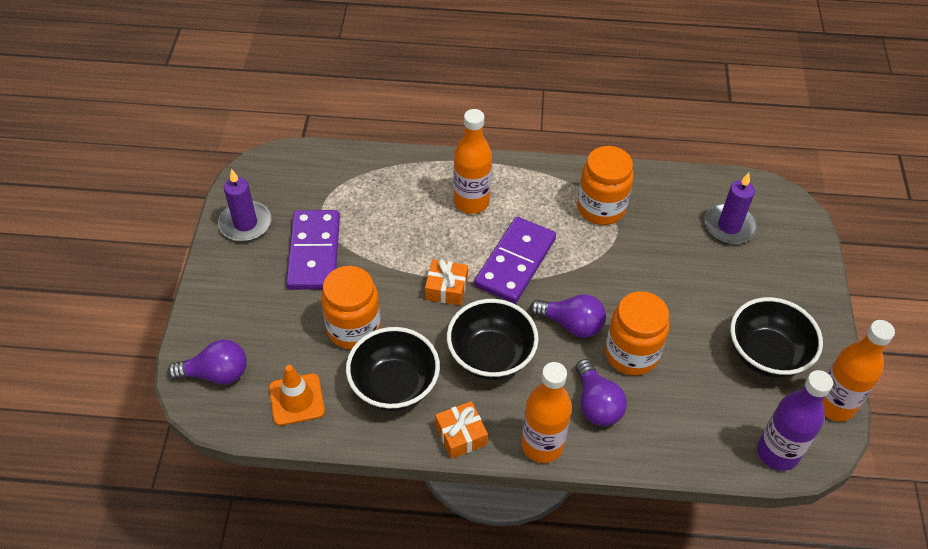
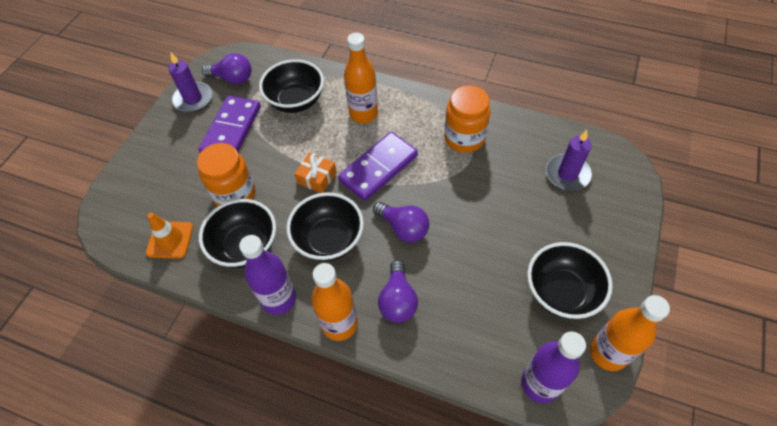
camera: 20 degrees right, 5 degrees up
(216, 374) = (123, 206): purple light bulb -> purple light bulb (233, 78)
(381, 202) = (296, 101): none -> black bowl
(461, 435) = (279, 299): orange gift -> purple bottle
(631, 354) = (443, 264): orange jar -> none

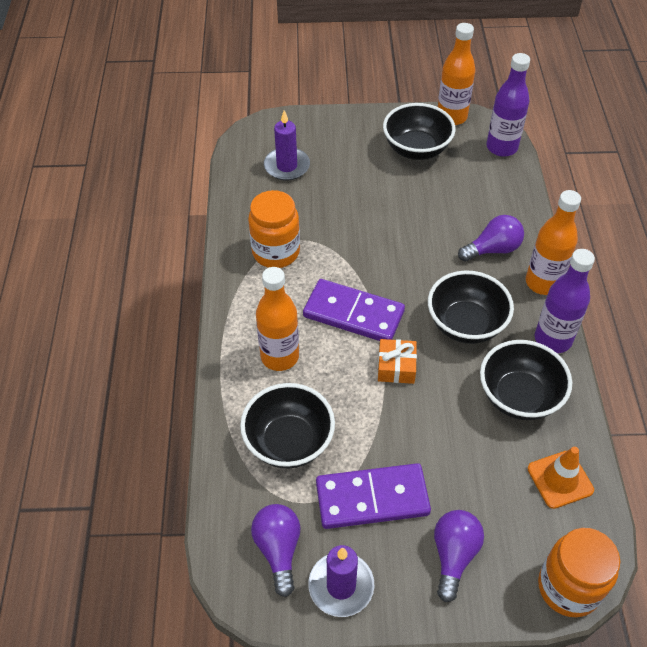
camera: 115 degrees left, 5 degrees down
(235, 194) = (463, 442): orange jar -> orange jar (568, 587)
(403, 228) = (416, 269): purple light bulb -> purple light bulb (453, 555)

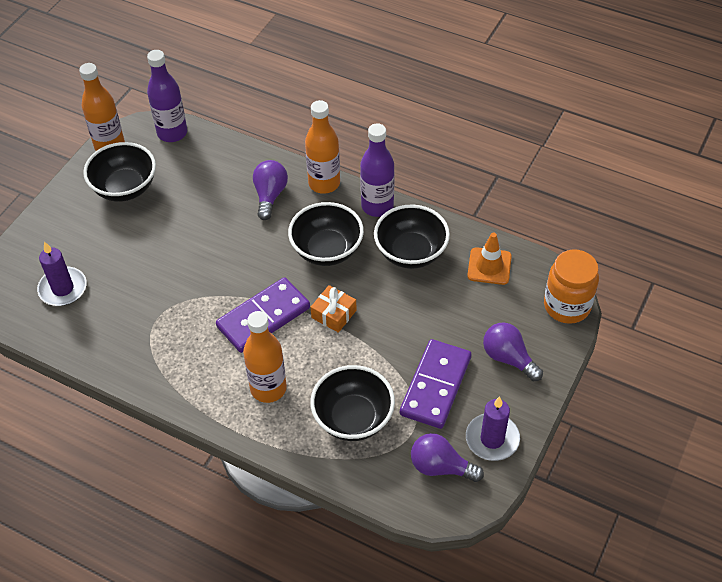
camera: 60 degrees left, 0 degrees up
(276, 252) = (156, 342): orange jar -> none

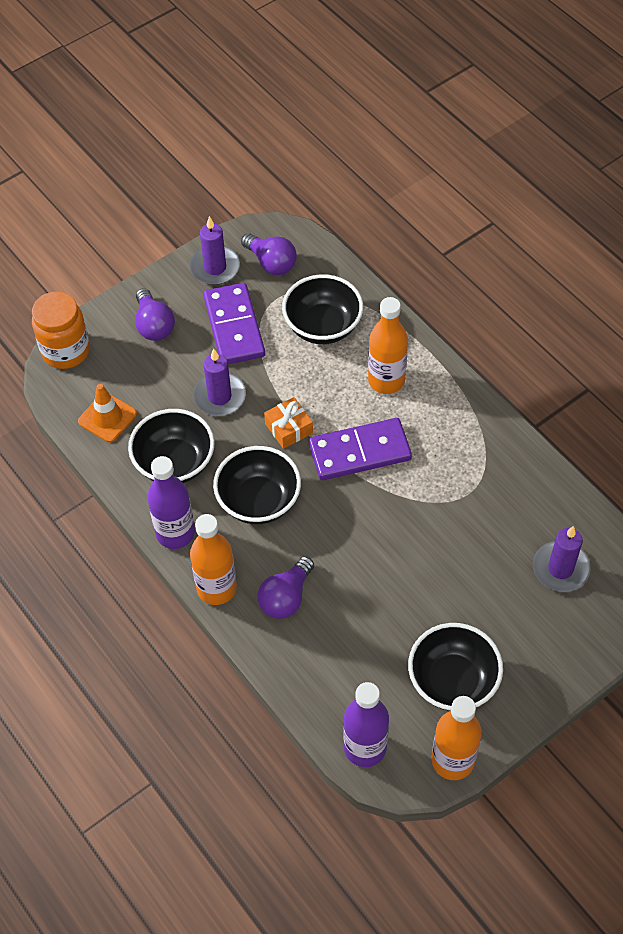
camera: 155 degrees left, 5 degrees up
(408, 318) = (219, 396): none -> purple candle
(435, 386) = (234, 326): purple domino -> purple domino turned 60 degrees counterclockwise

